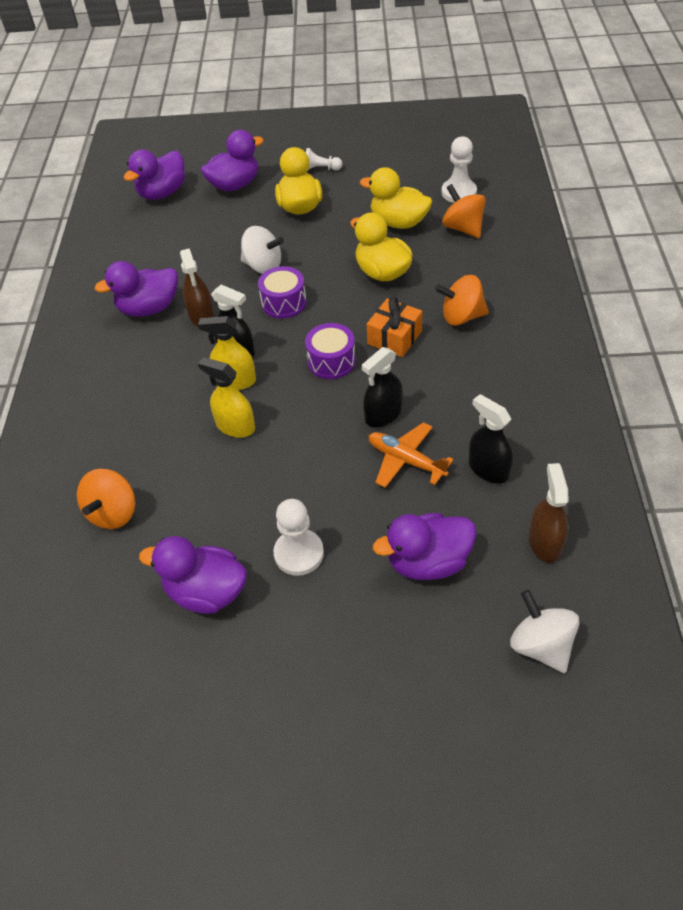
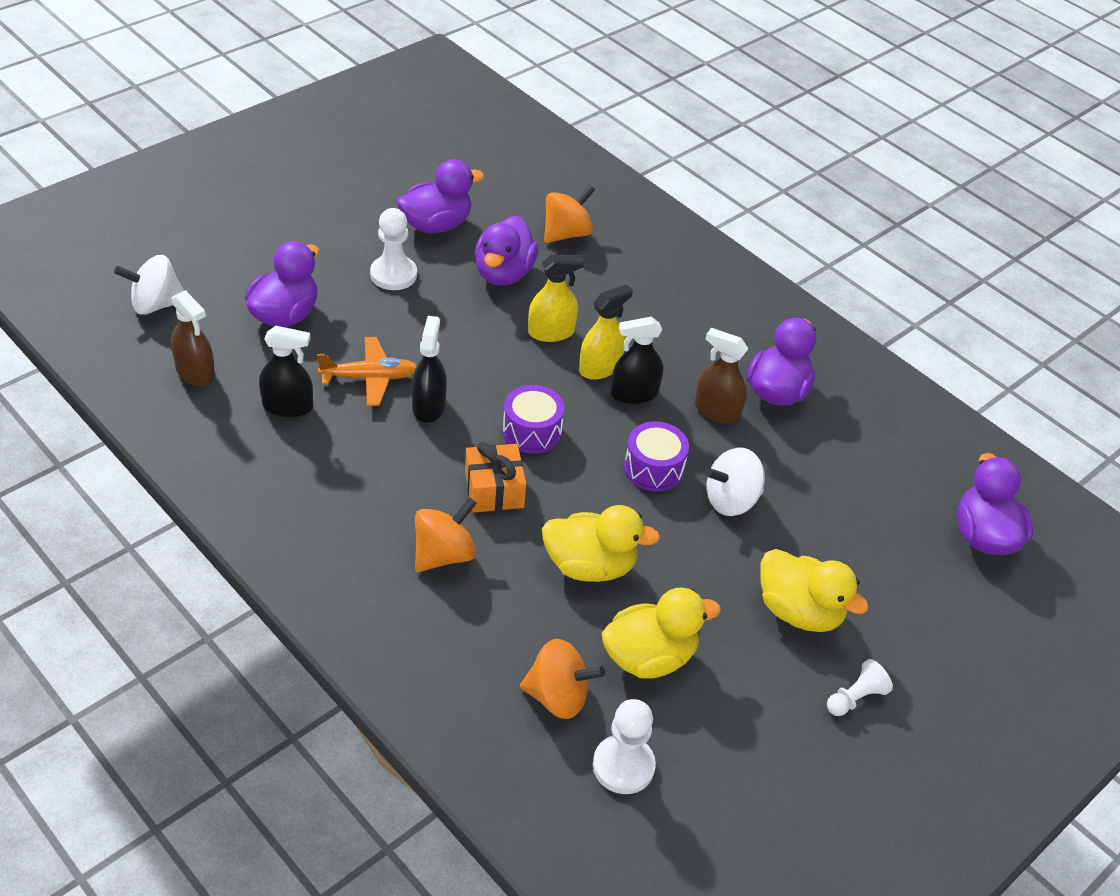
camera: 130 degrees right, 5 degrees down
(113, 513) = (566, 233): orange spinning top -> orange spinning top turned 75 degrees clockwise
(235, 185) = (922, 600): purple duck -> purple duck (504, 273)
(541, 645) = (156, 304): white spinning top -> white spinning top turned 150 degrees clockwise

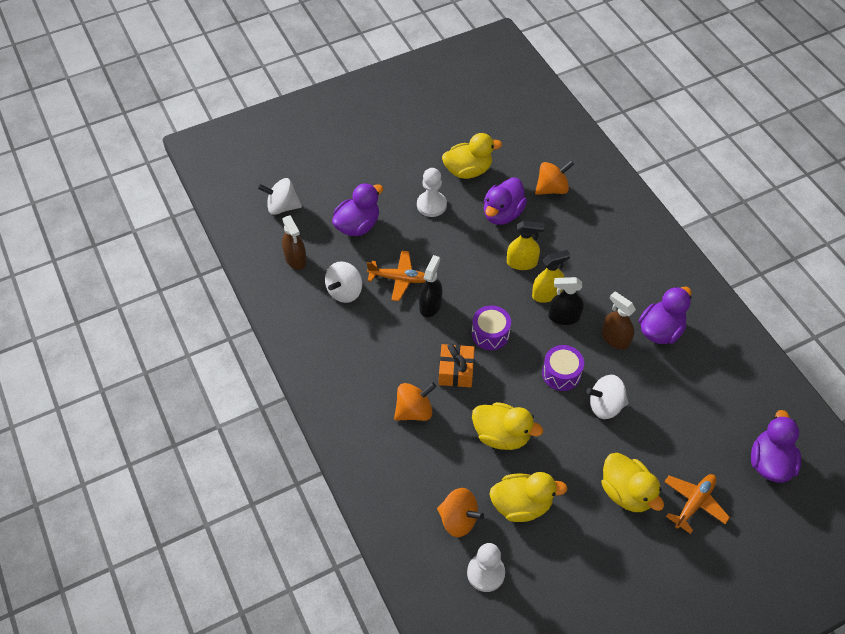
camera: 20 degrees right, 10 degrees up
(288, 406) = (345, 291): black spray bottle -> white spinning top
(436, 225) = (468, 170): purple duck -> yellow duck
(855, 698) = (645, 559): white pawn -> none
(899, 608) = (694, 503): none -> orange plane

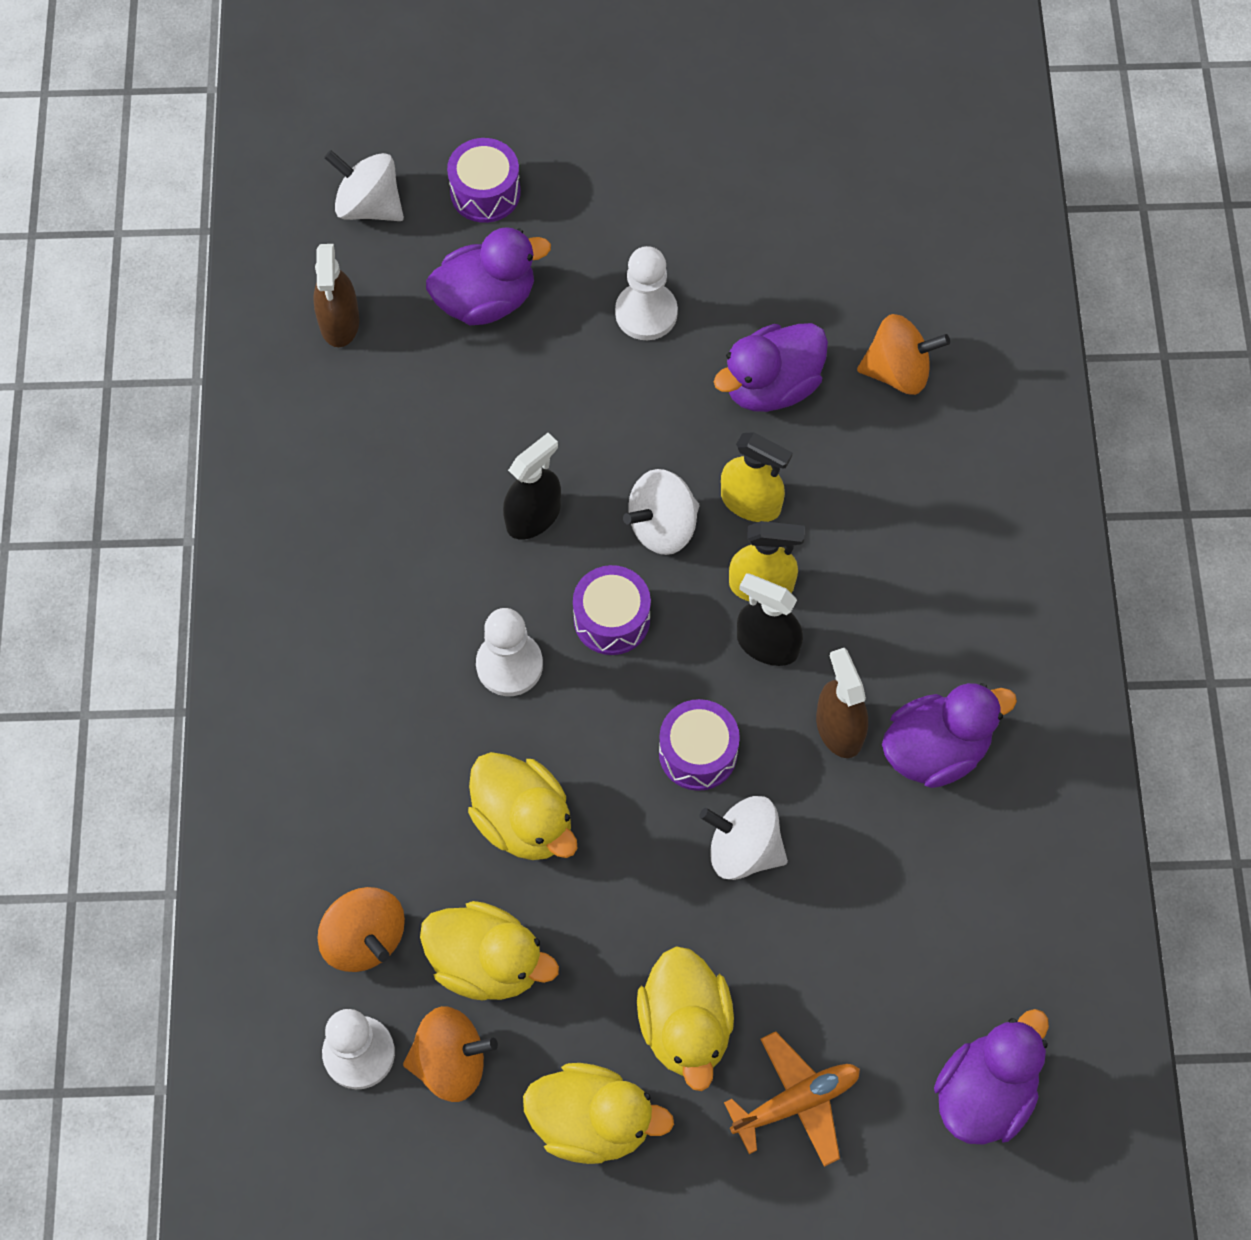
camera: 25 degrees right, 10 degrees up
(332, 183) = (485, 192): none -> purple drum
(345, 291) = (394, 424): white spinning top -> white spinning top (662, 527)
(399, 279) = (504, 440): orange plane -> none
(414, 411) = (395, 707): orange spinning top -> orange spinning top (451, 1062)
(456, 371) = (509, 665): orange gift -> white pawn
(468, 170) = (756, 268): yellow duck -> yellow duck (592, 1121)

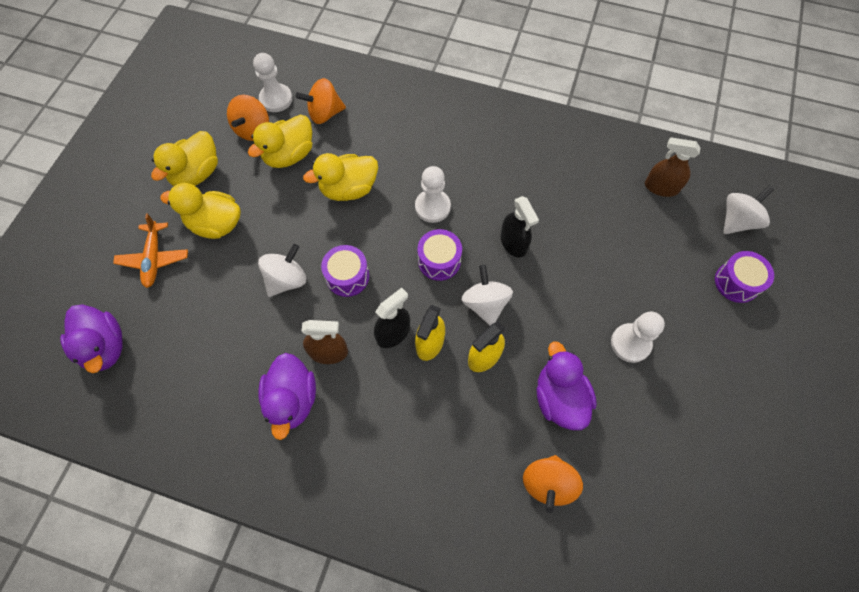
camera: 110 degrees right, 0 degrees up
(486, 300) = (659, 261): purple duck -> none

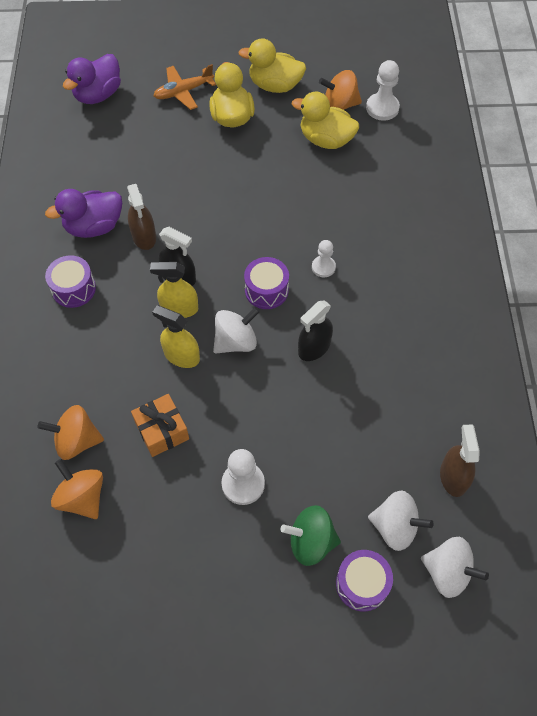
camera: 70 degrees right, 5 degrees down
(287, 280) = (200, 184): white spinning top -> white spinning top (395, 527)
(325, 114) = (386, 149): orange spinning top -> orange spinning top (82, 497)
(347, 276) = (220, 225): purple drum -> purple drum (74, 289)
(348, 189) = (311, 195): yellow duck -> none
(432, 207) = (323, 267): white pawn -> white pawn, size x0.64
(559, 398) = (162, 431): purple duck -> orange gift
(694, 307) = (311, 542): none -> green spinning top

